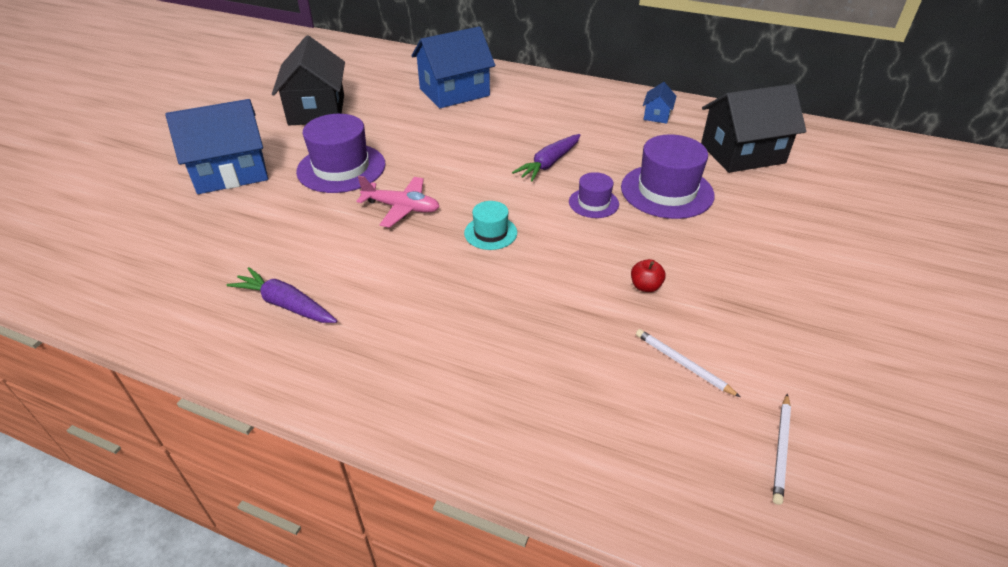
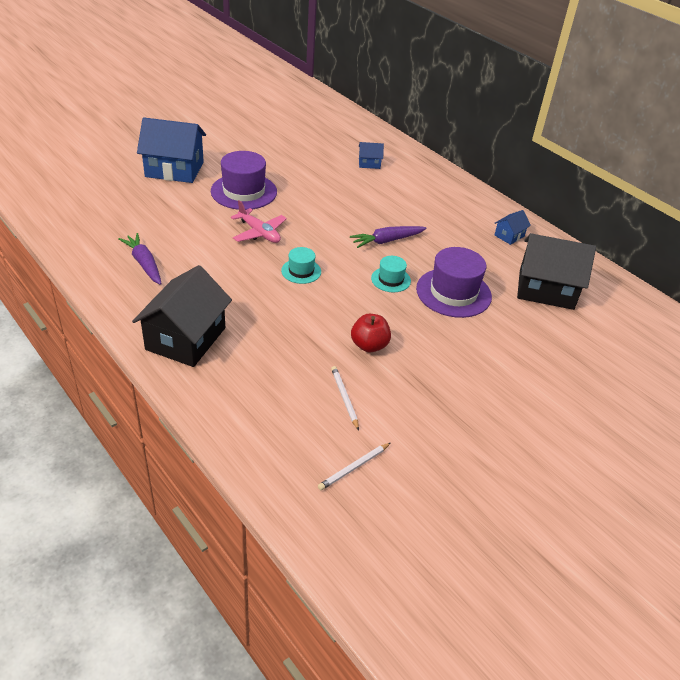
camera: 25 degrees right, 0 degrees up
(317, 110) = (261, 144): black house -> black house (186, 338)
(454, 92) = (369, 163): blue house -> blue house, size x0.46
(593, 203) = (390, 279): purple hat -> turquoise hat
(645, 286) = (369, 345): red apple -> red apple, size x1.55

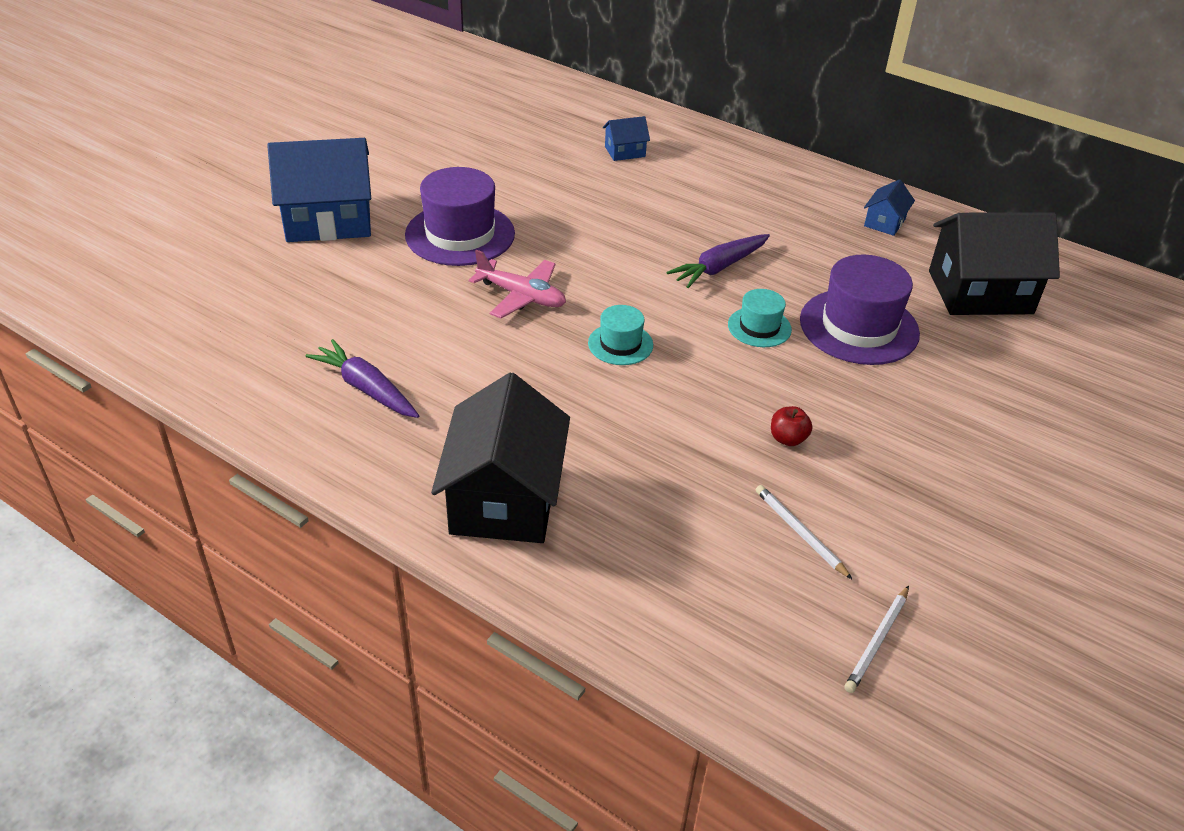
camera: 15 degrees left, 0 degrees up
(369, 345) = (788, 439): red apple -> red apple, size x0.64

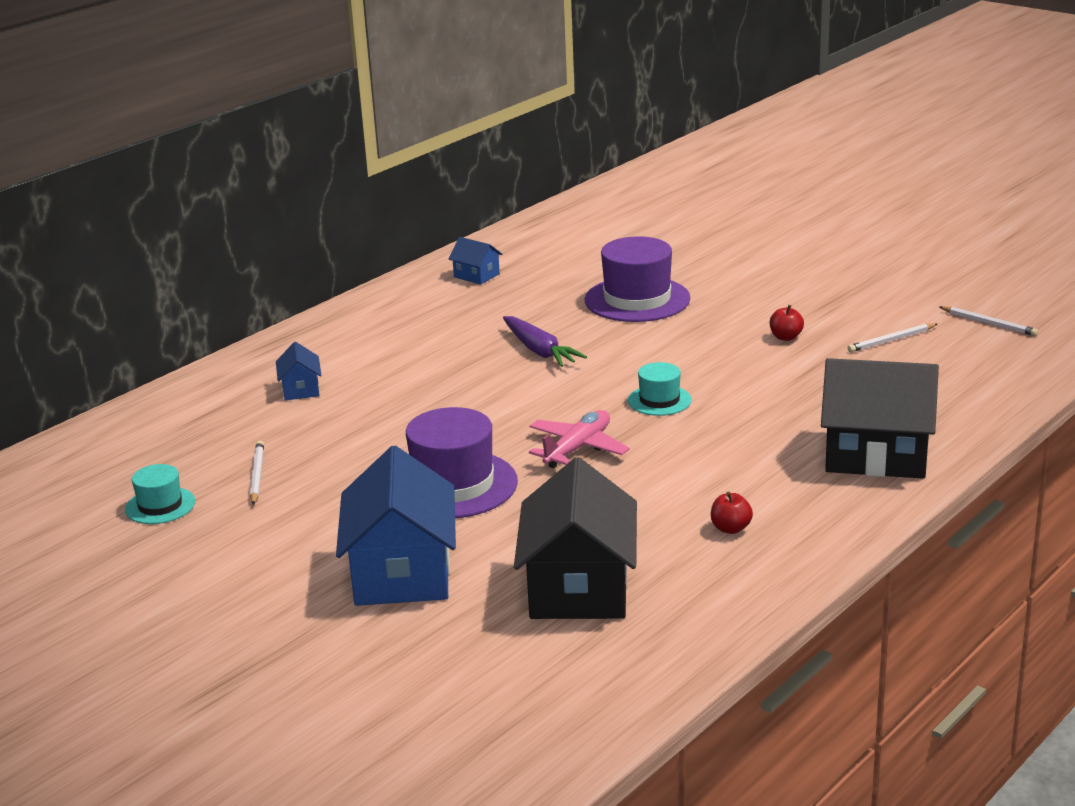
camera: 80 degrees left, 15 degrees down
(366, 388) = (730, 528): purple carrot -> red apple
(481, 147) = (257, 475): none -> white pencil
(759, 327) = (636, 339): turquoise hat -> turquoise hat (160, 506)
(980, 292) = (591, 251): black house -> black house (579, 588)

